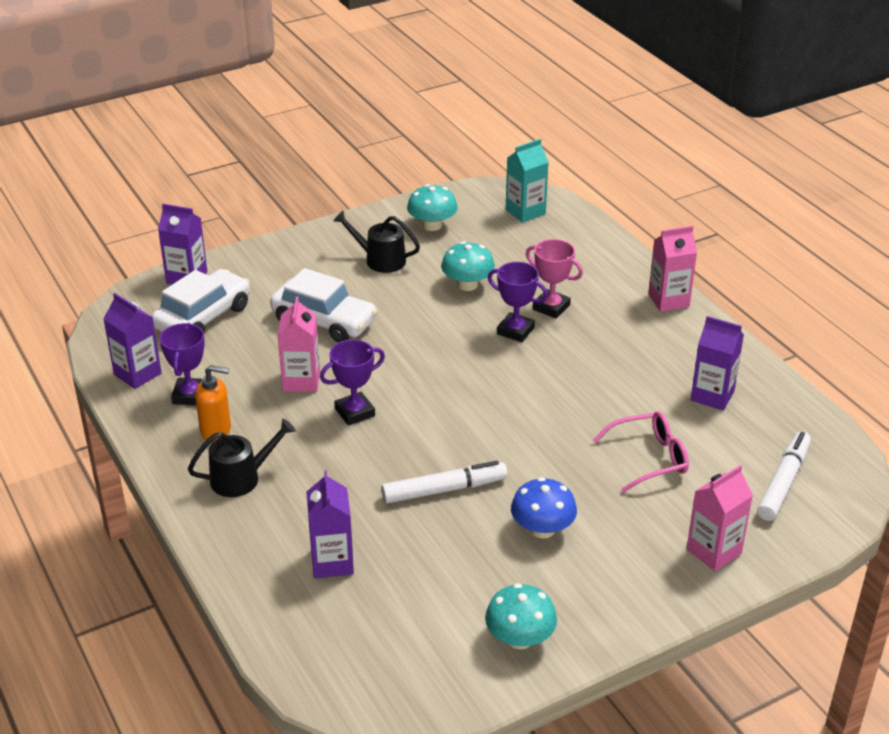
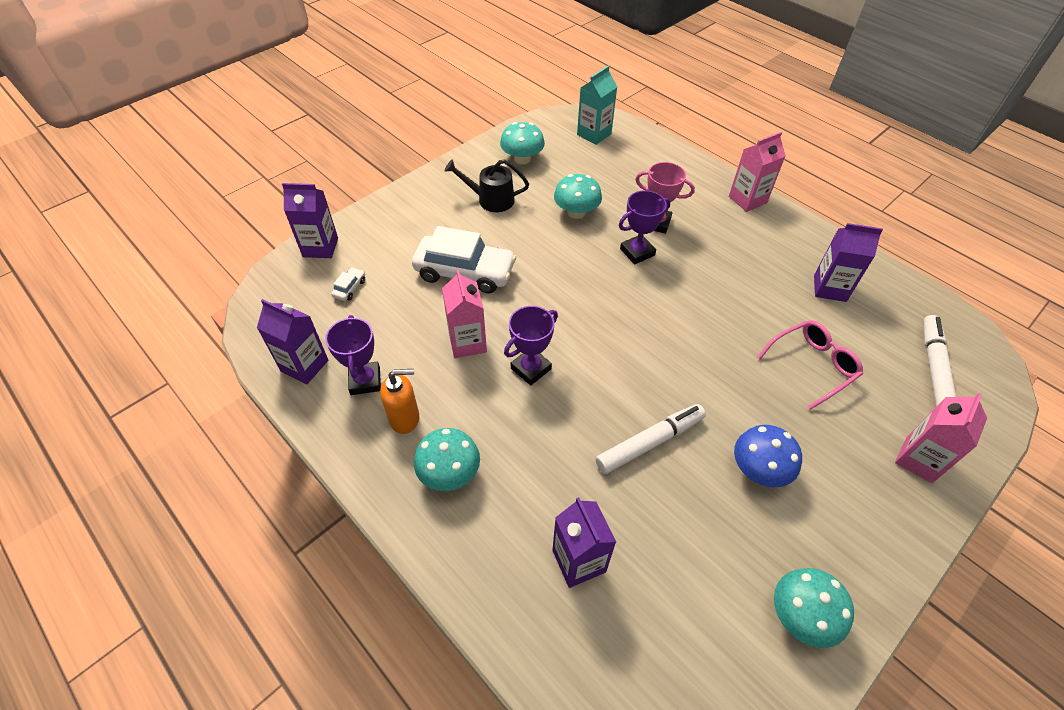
camera: 15 degrees left, 15 degrees up
(203, 317) = (349, 288): white car -> white car, size x0.40
(241, 478) = (449, 472): black watering can -> turquoise mushroom
(515, 331) = (637, 252): purple trophy -> purple trophy turned 45 degrees counterclockwise

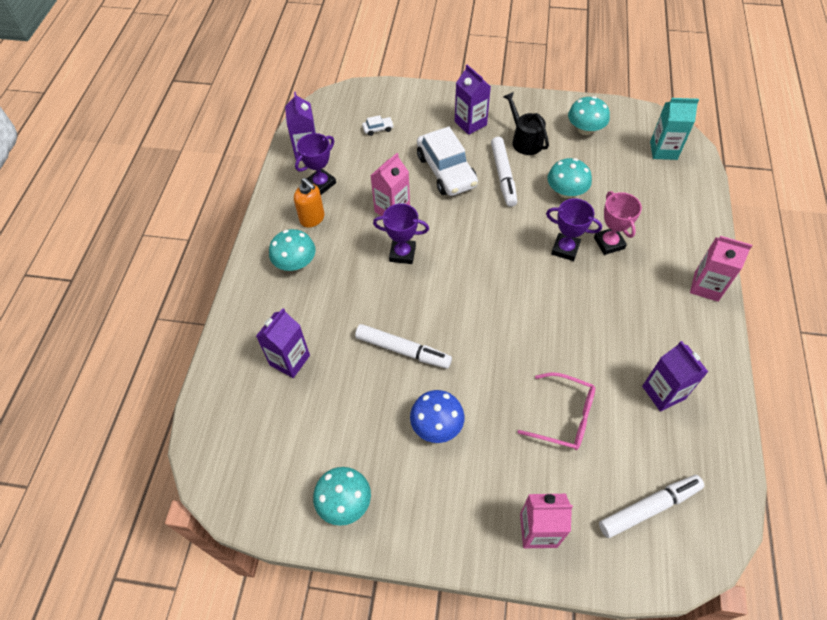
camera: 55 degrees right, 5 degrees up
(320, 247) = (394, 94): purple carton -> purple carton (470, 123)
(515, 238) = (503, 175): none -> white marker

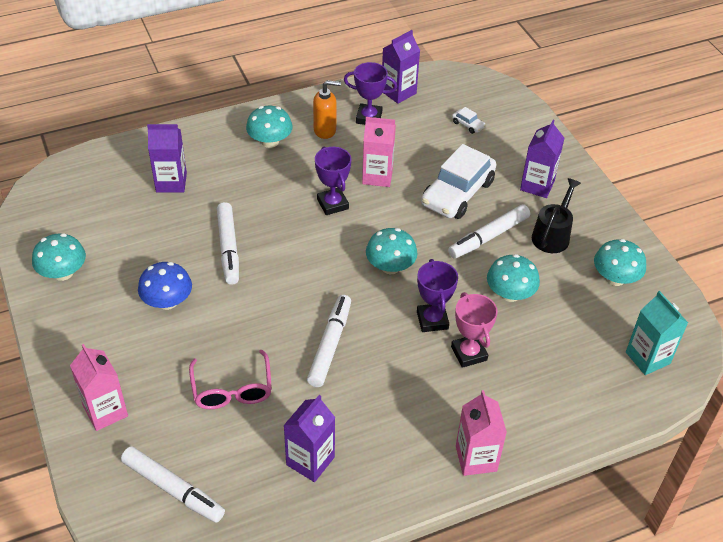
camera: 55 degrees right, 10 degrees down
(312, 219) = (325, 130): orange soap dispenser -> orange soap dispenser turned 105 degrees counterclockwise
(495, 248) = (390, 266): none -> turquoise mushroom
(554, 326) = (330, 345): none -> white marker
(609, 243) = (469, 353): pink trophy -> pink trophy turned 60 degrees counterclockwise

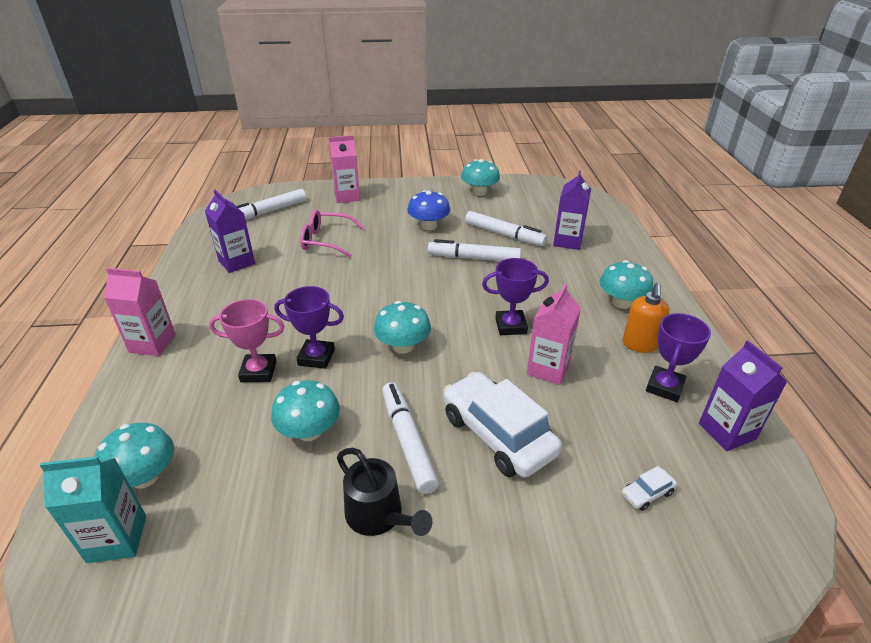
camera: 110 degrees right, 10 degrees down
(330, 345) = (333, 290): white marker -> white marker (504, 234)
(537, 185) = (487, 537): purple carton -> none
(615, 278) = (260, 564): turquoise mushroom -> turquoise mushroom (145, 476)

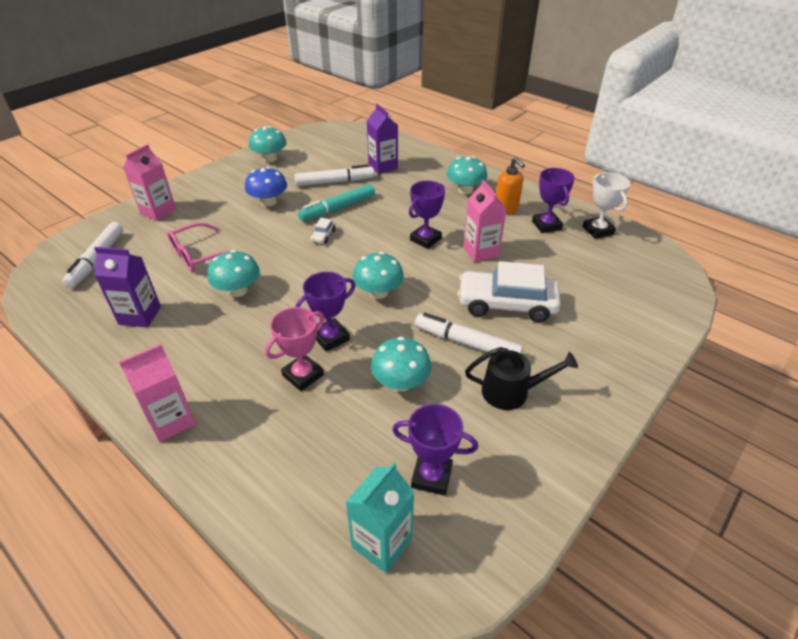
camera: 45 degrees left, 5 degrees up
(145, 476) = (335, 497): turquoise mushroom -> turquoise mushroom (238, 290)
(216, 524) = (431, 476): none -> purple trophy
(474, 258) = (338, 208): white marker -> turquoise marker
(647, 493) = (606, 283): white car -> white car (323, 236)
(726, 431) = (598, 230): purple carton -> white trophy

